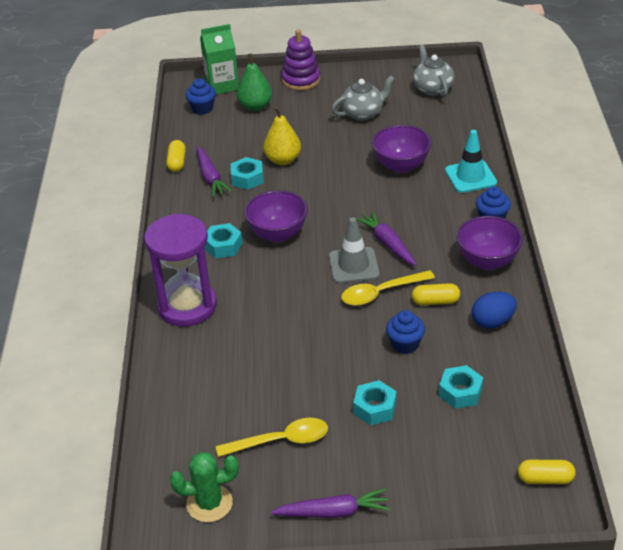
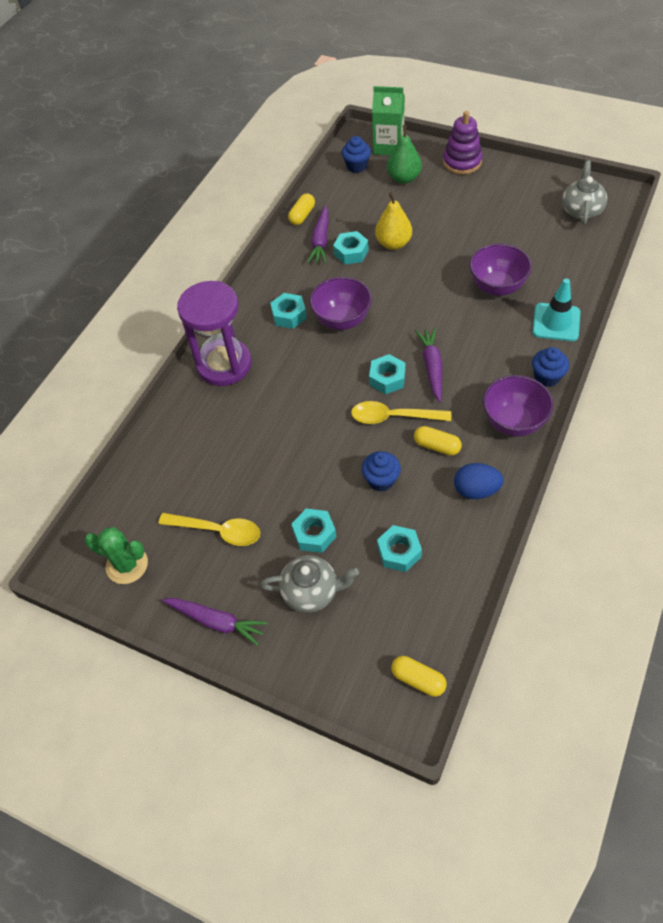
camera: 30 degrees right, 15 degrees up
(353, 265) = (387, 378): grey traffic cone -> turquoise nut
(363, 113) = (497, 217): grey teapot -> grey teapot (311, 591)

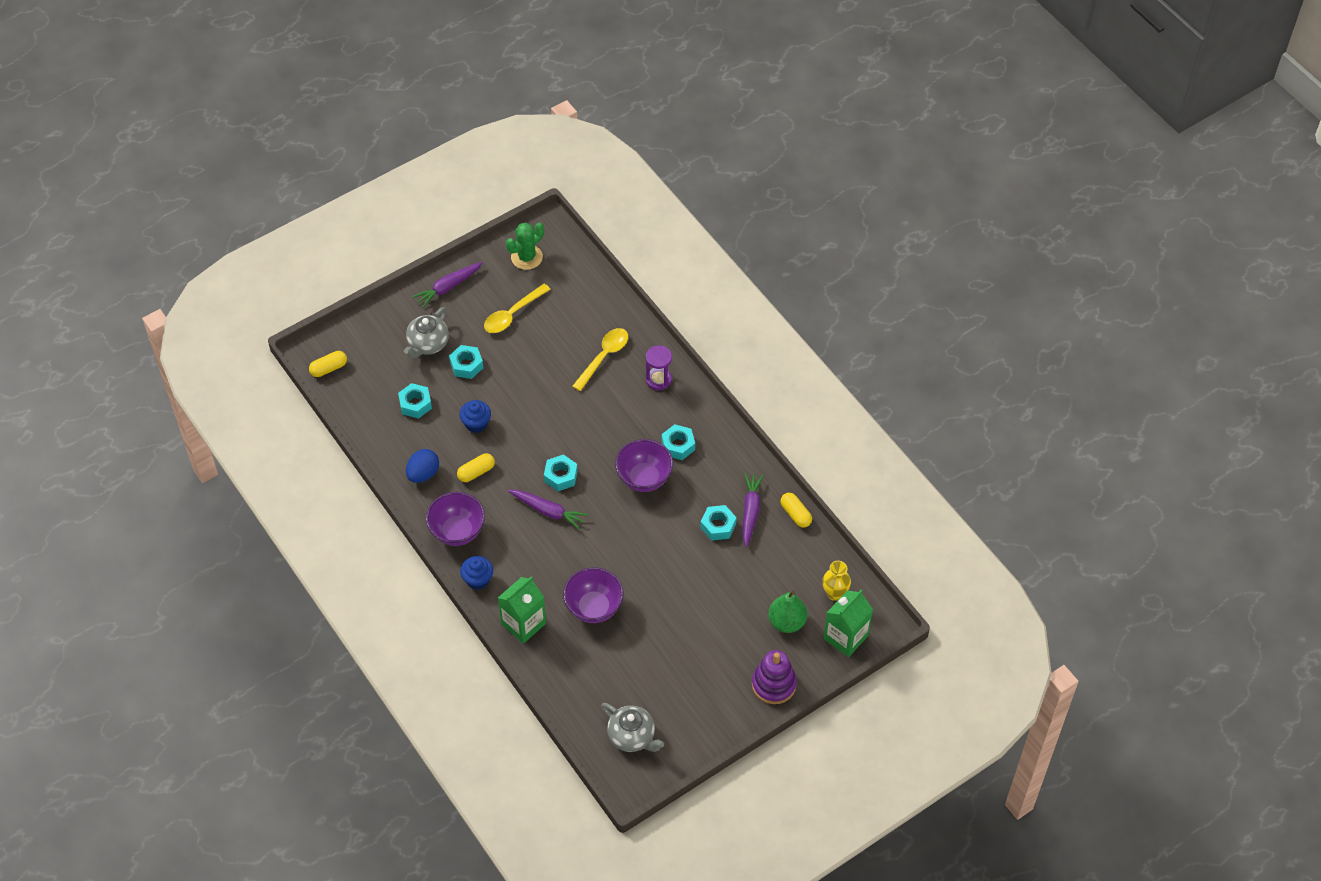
camera: 115 degrees right, 0 degrees up
(224, 364) = (658, 380): purple hourglass -> purple hourglass, size x0.52
(320, 241) = (750, 511): purple carrot -> purple carrot turned 60 degrees clockwise
(356, 166) = (834, 593): blue cupcake -> yellow vase
(393, 243) = (704, 563): yellow pear -> none
(393, 417) = (522, 460): yellow spoon -> yellow spoon (604, 357)
(556, 322) = (523, 623): turquoise traffic cone -> green carton

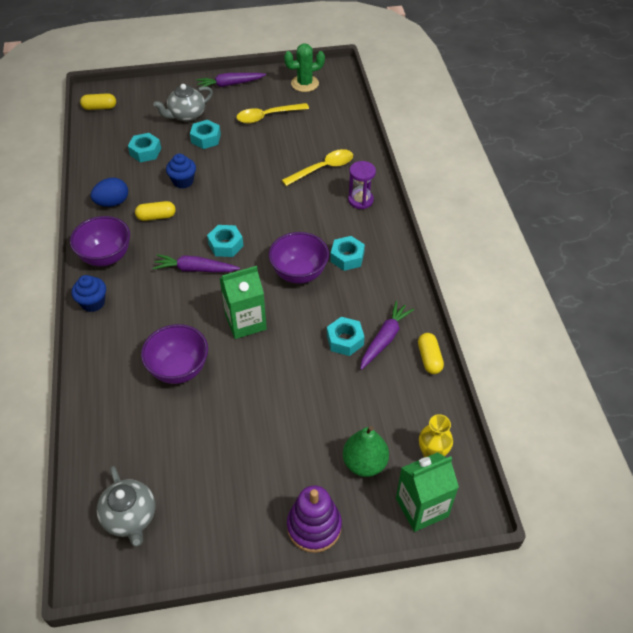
camera: 25 degrees right, 5 degrees down
(523, 623) = (105, 357): green carton -> green carton (245, 322)
(548, 511) = (195, 269): purple carrot -> purple carrot turned 135 degrees clockwise

